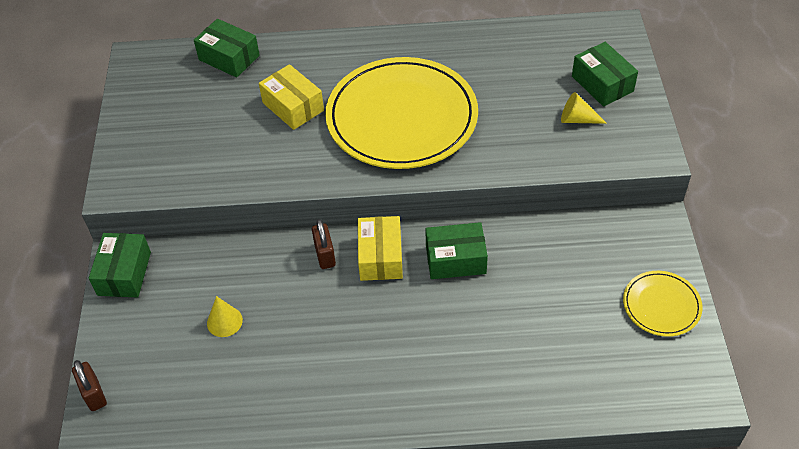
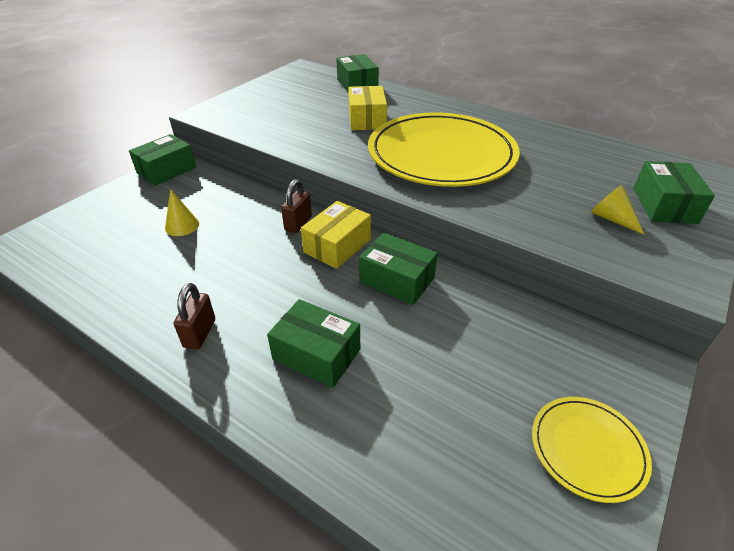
camera: 35 degrees right, 10 degrees down
(94, 394) = (55, 221): brown padlock -> brown padlock (200, 333)
(458, 354) = (316, 354): none -> green box

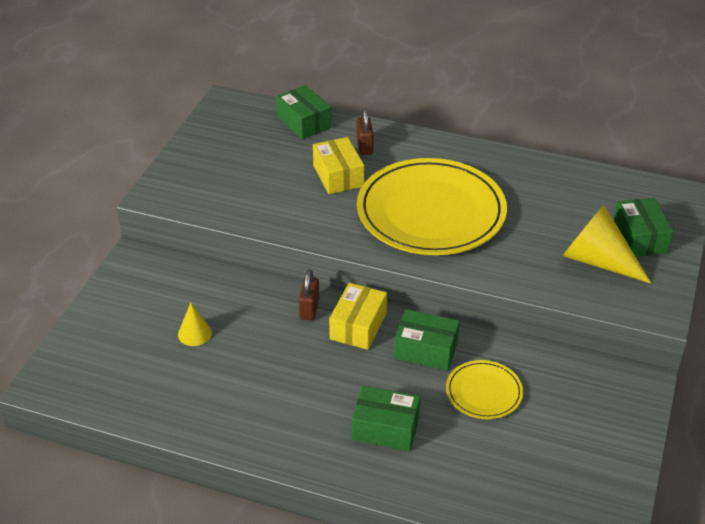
camera: 15 degrees left, 0 degrees up
(166, 170) = (132, 270): green box -> none
(200, 333) = (279, 432): brown padlock -> brown padlock (364, 146)
(587, 449) = (605, 452): yellow plate -> yellow plate (484, 392)
(611, 219) = (597, 261): yellow cone -> yellow cone, size x1.94

